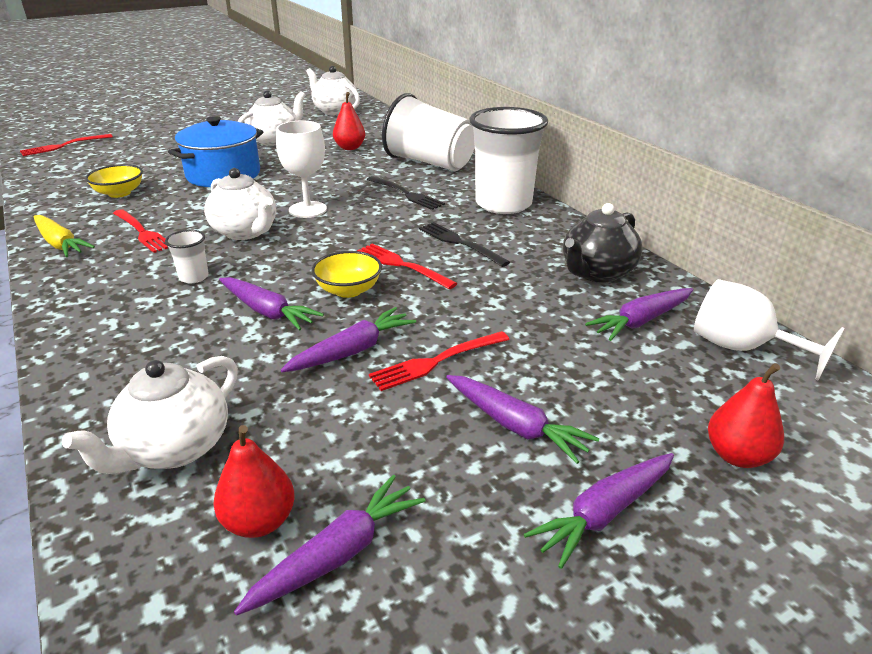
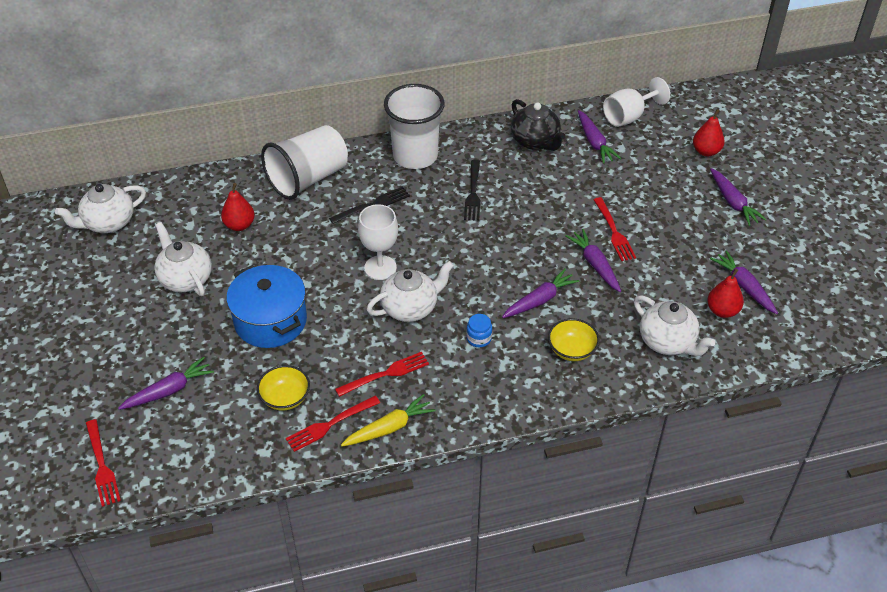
camera: 75 degrees left, 15 degrees up
(194, 277) = (479, 338): white cup -> blue jar
(348, 290) = (523, 258): yellow bowl -> yellow bowl (572, 350)
(402, 265) = (496, 227): red fork -> red fork (330, 424)
(460, 243) = (473, 193): black fork -> black fork turned 60 degrees counterclockwise
(515, 425) = (673, 214): purple carrot -> purple carrot (169, 390)

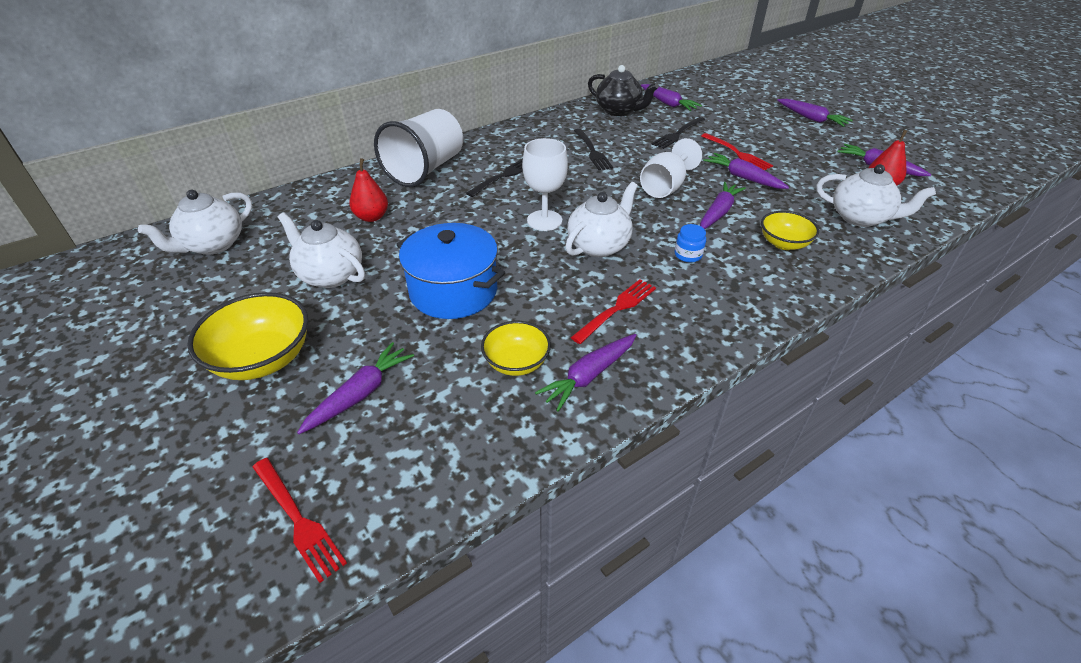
camera: 20 degrees left, 5 degrees down
(115, 342) = (263, 359): none -> yellow bowl
(330, 424) = (589, 376): red fork -> purple carrot
(389, 428) = (660, 361): yellow carrot -> none
(415, 156) = (520, 137): white cup -> none
(573, 190) = (678, 134): none -> black fork
(628, 116) = (680, 85): white goblet -> white goblet (665, 187)
(706, 151) = (759, 94): red pear -> none

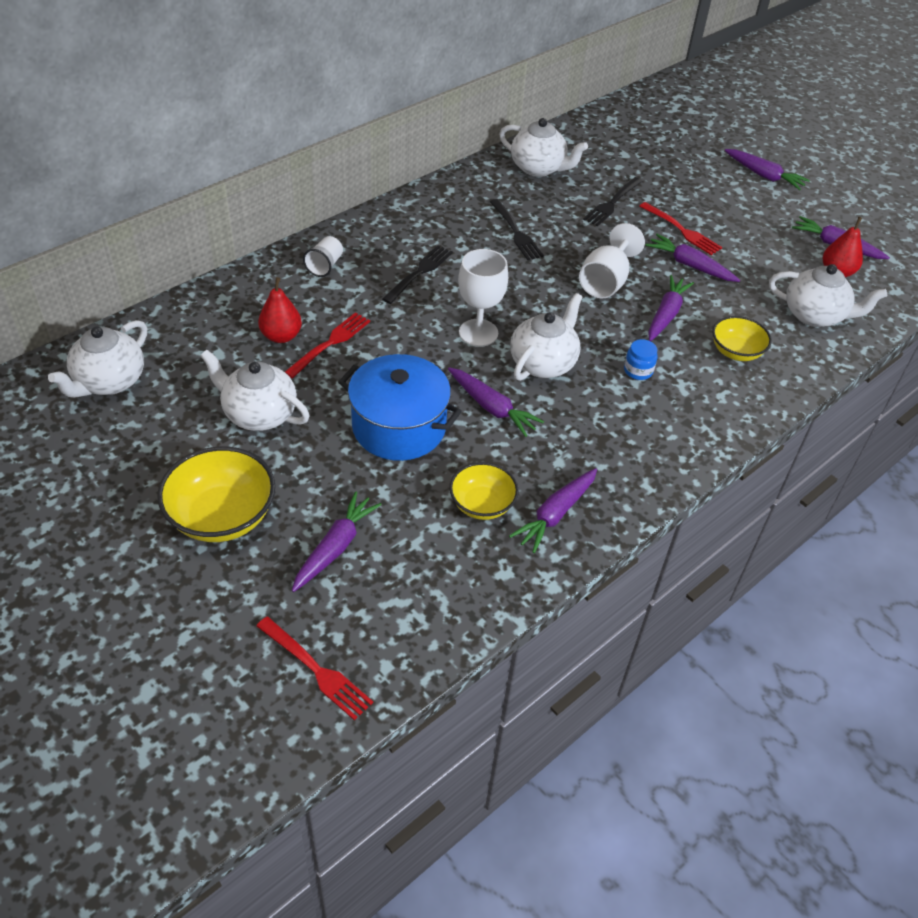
camera: 10 degrees left, 5 degrees up
(425, 169) = (325, 266): white cup -> white cup, size x0.42
(616, 309) = (572, 439): red fork -> red fork (330, 343)
(619, 111) = (538, 168): black teapot -> white teapot
(668, 103) = (596, 155): purple carrot -> purple carrot (492, 407)

